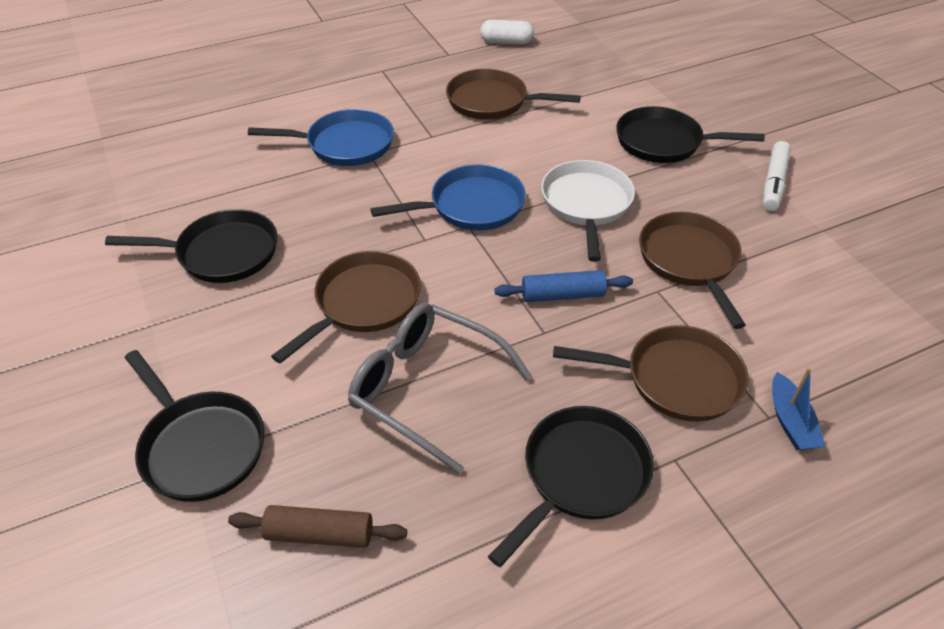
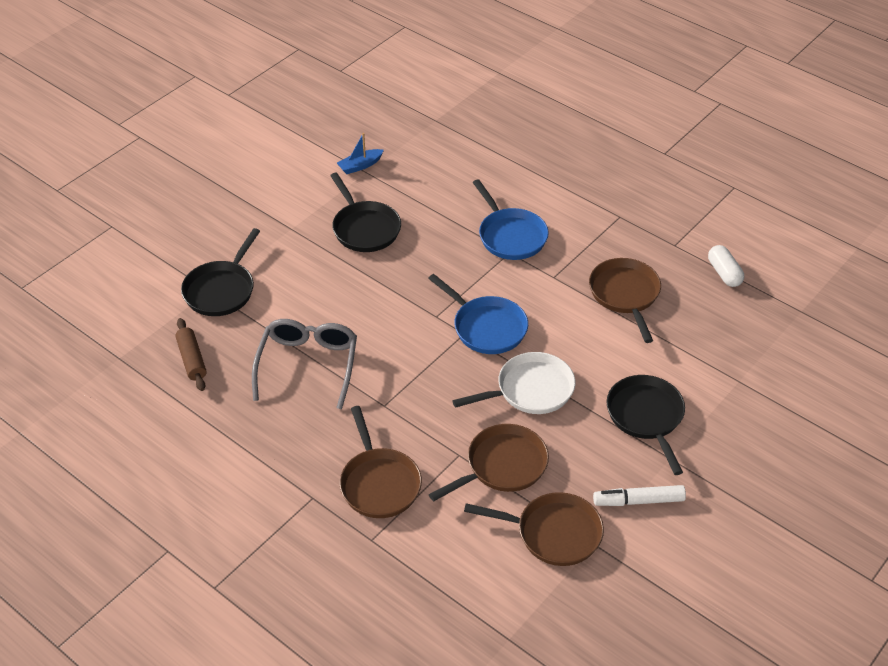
camera: 65 degrees right, 0 degrees up
(363, 303) = (359, 310): brown pan -> brown pan (553, 533)
(562, 295) = (424, 404): blue rolling pin -> none
(580, 476) = (279, 455): black pan -> none
(790, 421) = (373, 552): blue boat -> blue boat (360, 166)

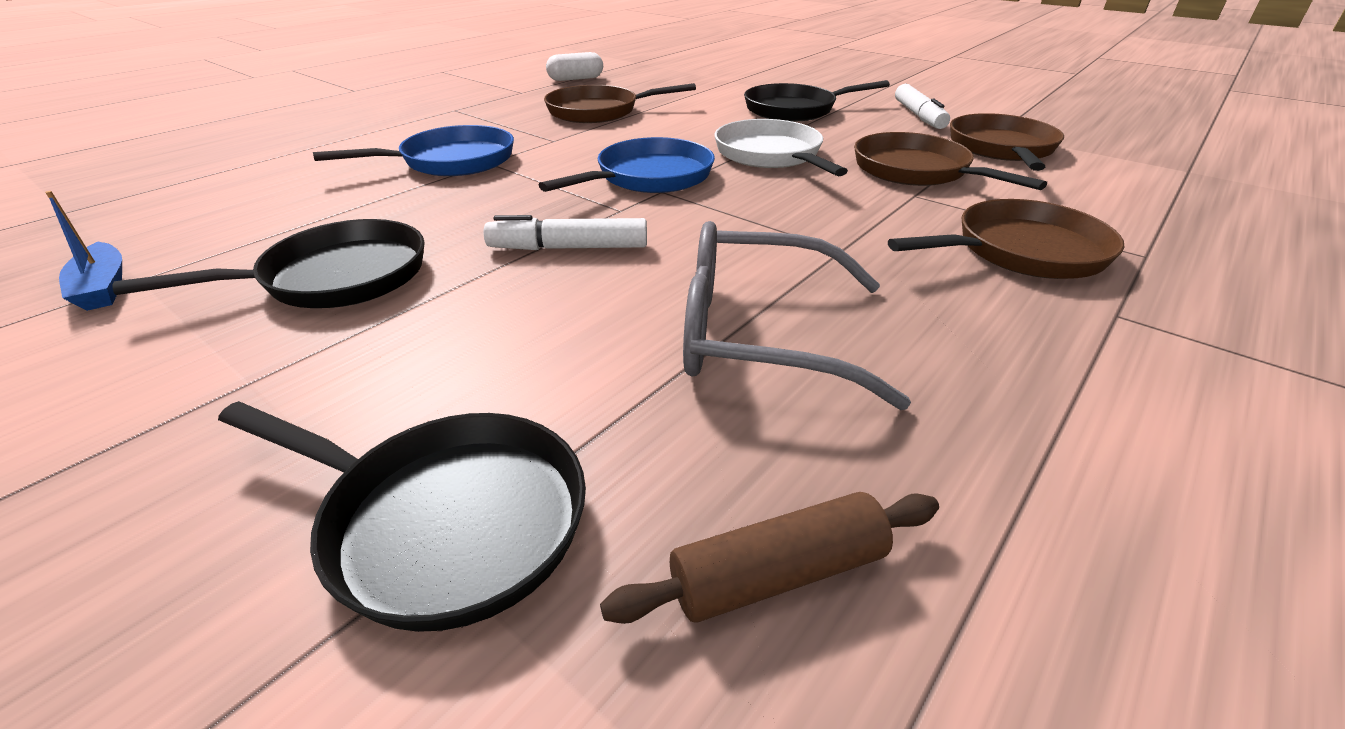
camera: 90 degrees left, 10 degrees down
(390, 299) = (568, 248): none -> white marker

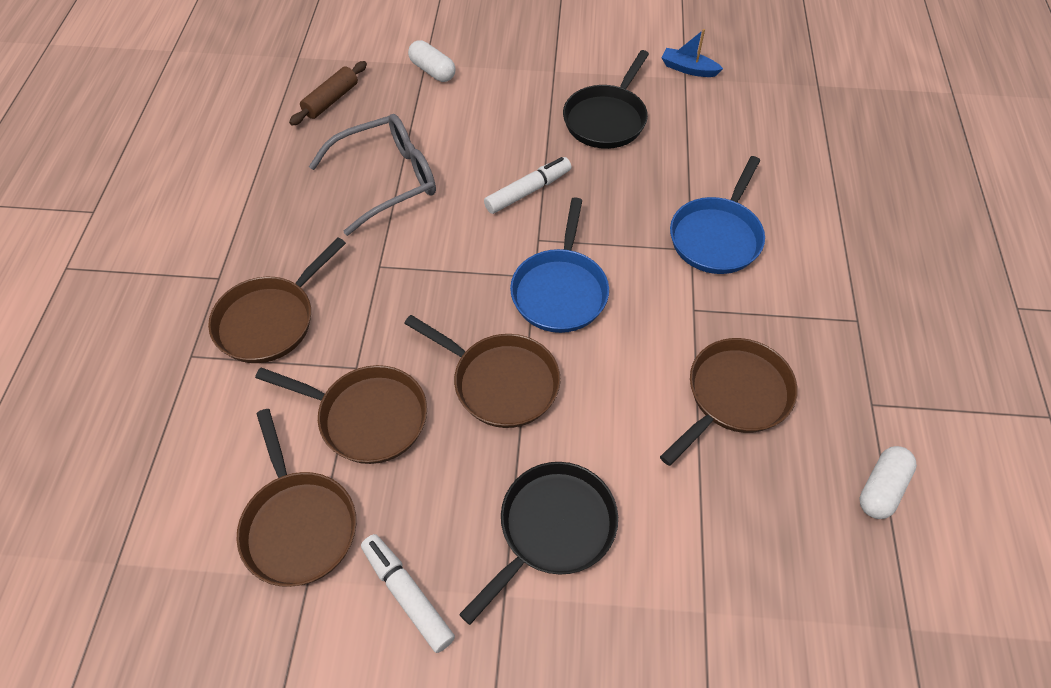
camera: 145 degrees right, 20 degrees up
(444, 520) = (432, 71): black pan -> white capsule
(771, 155) = (500, 382): white pan -> brown pan

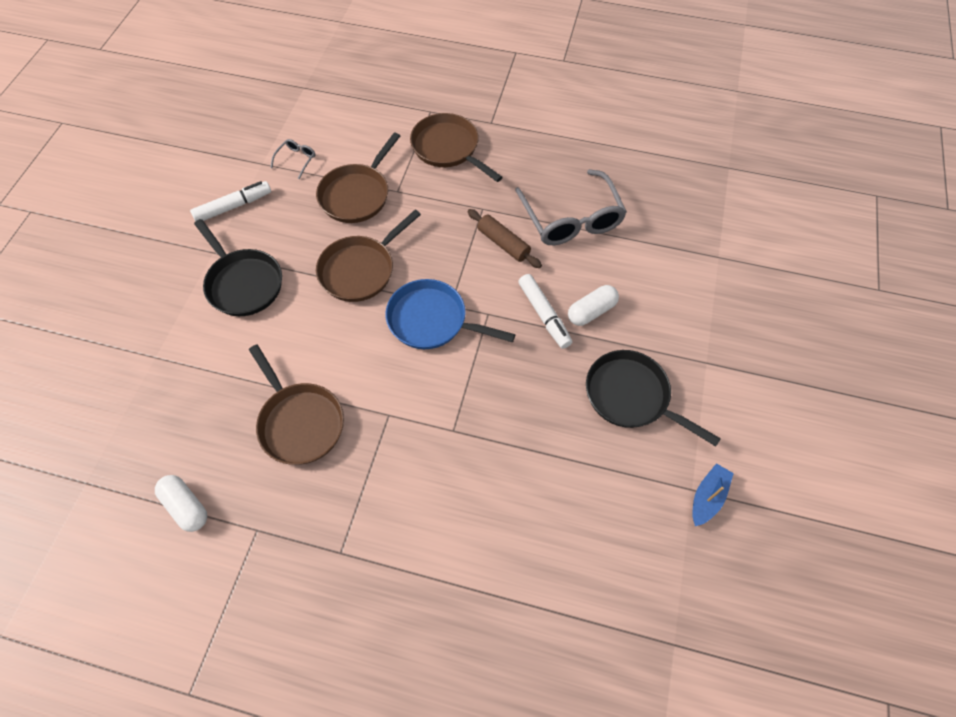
camera: 100 degrees right, 5 degrees up
(298, 524) = (296, 160): brown pan -> grey glasses
(331, 100) = (670, 187): brown rolling pin -> brown rolling pin (503, 243)
(432, 71) = (708, 262): white capsule -> white capsule (591, 311)
(717, 236) = (463, 457): blue pan -> none

